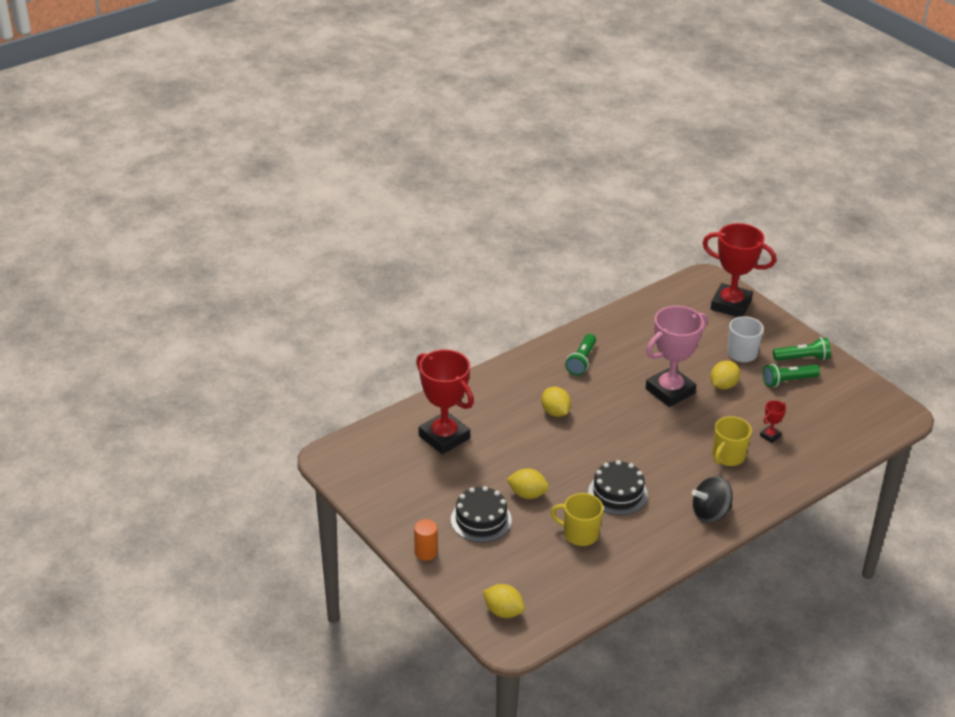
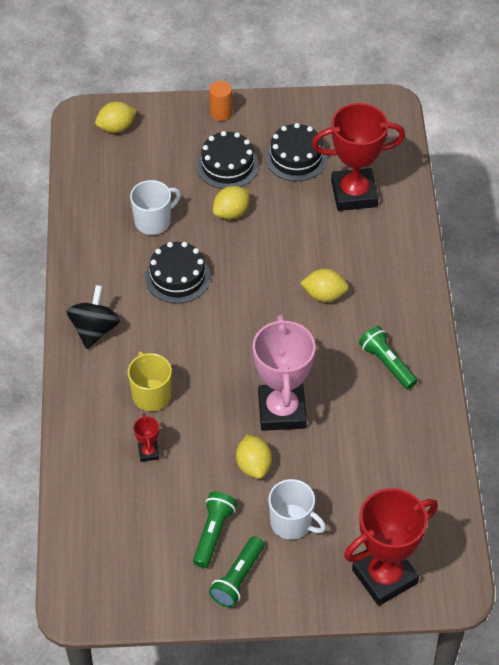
camera: 125 degrees right, 15 degrees up
(435, 484) = (296, 157): none -> black cake
(580, 534) = (153, 221): yellow mug -> white mug

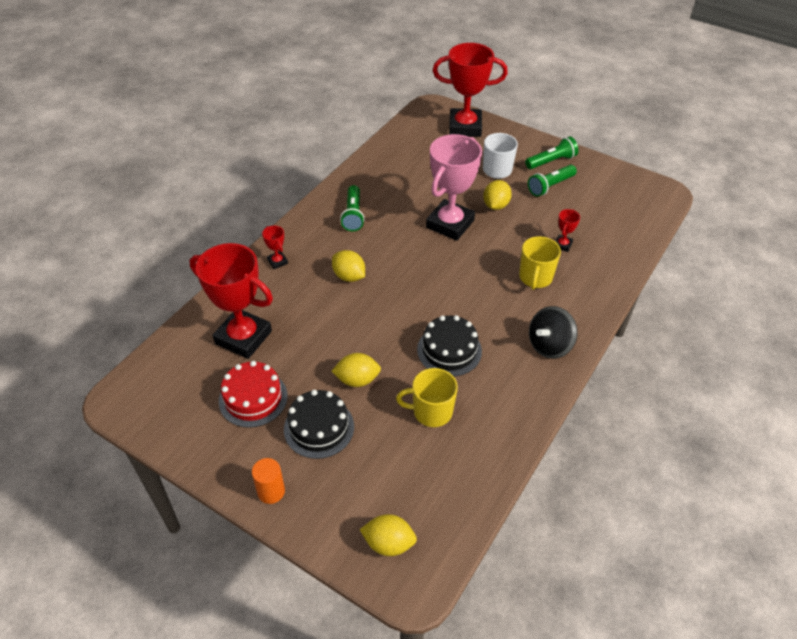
camera: 145 degrees left, 5 degrees down
(153, 221) = (431, 411): white mug -> yellow mug
(296, 157) = (253, 398): black cake -> red cake
(402, 272) = (277, 262): none -> red trophy

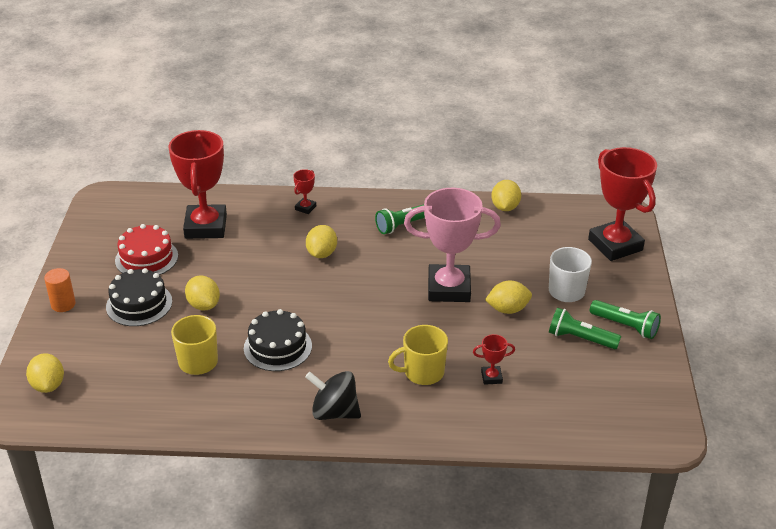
camera: 60 degrees right, 10 degrees down
(378, 155) = (505, 207): none -> yellow lemon

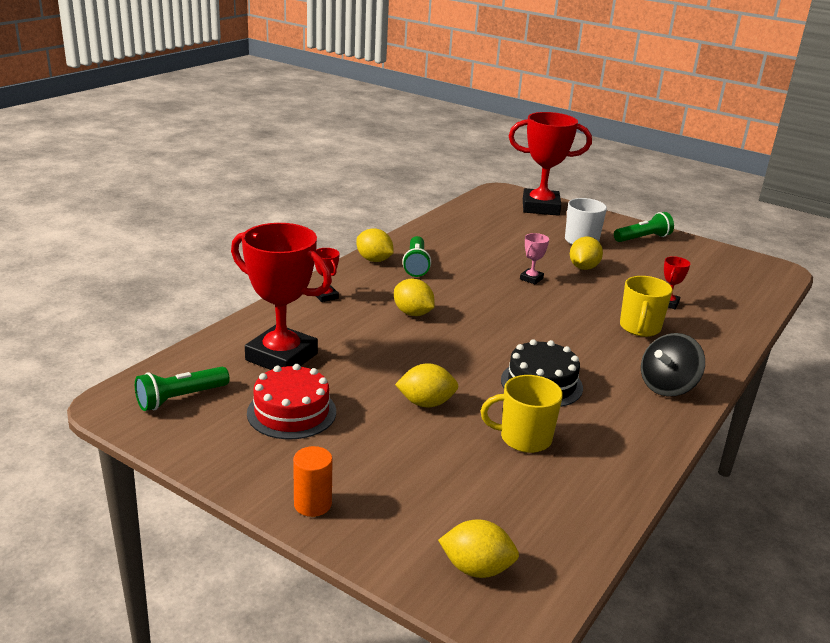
camera: 60 degrees left, 10 degrees down
(139, 304) = (377, 445): black cake -> none
(449, 288) = (531, 279): pink trophy -> pink trophy, size x0.42
(505, 207) = (444, 222): yellow lemon -> yellow lemon (374, 260)
(580, 338) = (645, 257): green flashlight -> green flashlight (180, 398)

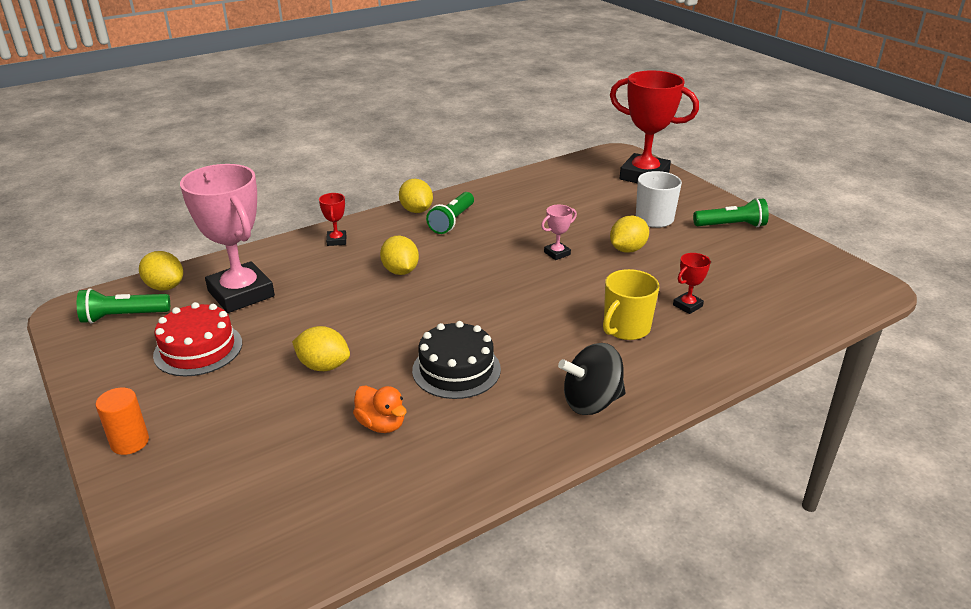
camera: 25 degrees right, 5 degrees up
(281, 357) = (241, 294): red trophy -> pink trophy
(476, 568) = (205, 548): yellow lemon -> yellow lemon (165, 287)
(524, 438) = (381, 424): yellow mug -> orange duck

